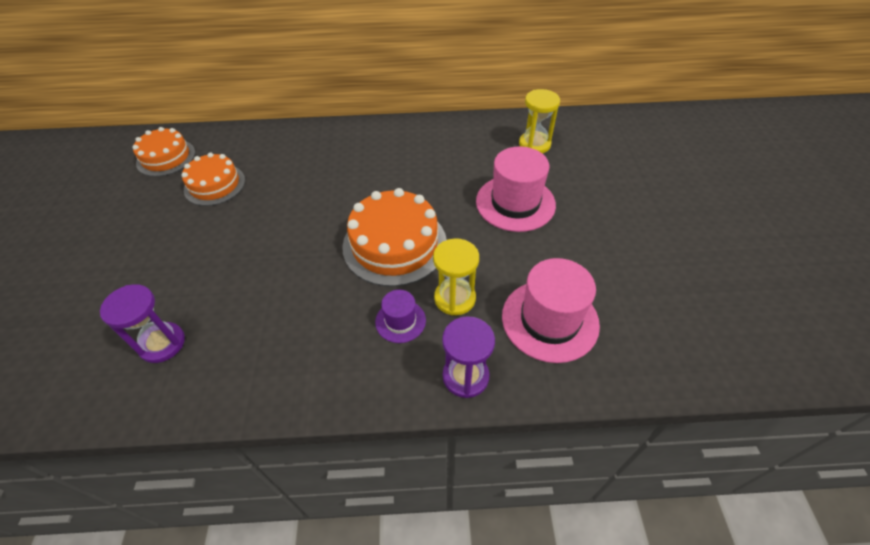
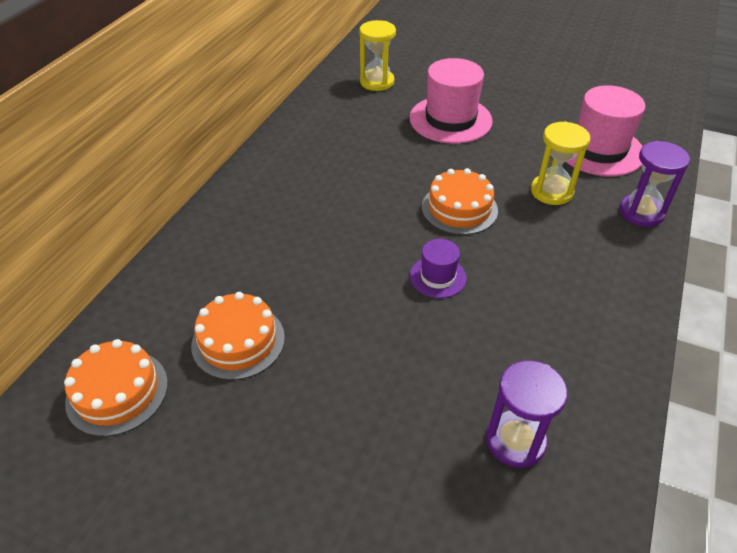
camera: 65 degrees left, 5 degrees down
(394, 244) = (459, 208): orange cake -> orange cake, size x0.64
(400, 321) = (564, 233): purple hat -> purple hat (437, 277)

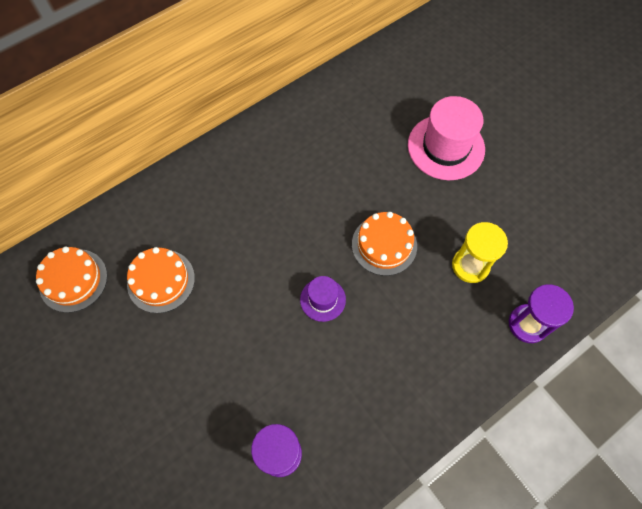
camera: 30 degrees right, 20 degrees up
(377, 82) = (414, 74): yellow hourglass -> none
(599, 149) = (548, 242): pink hat -> none

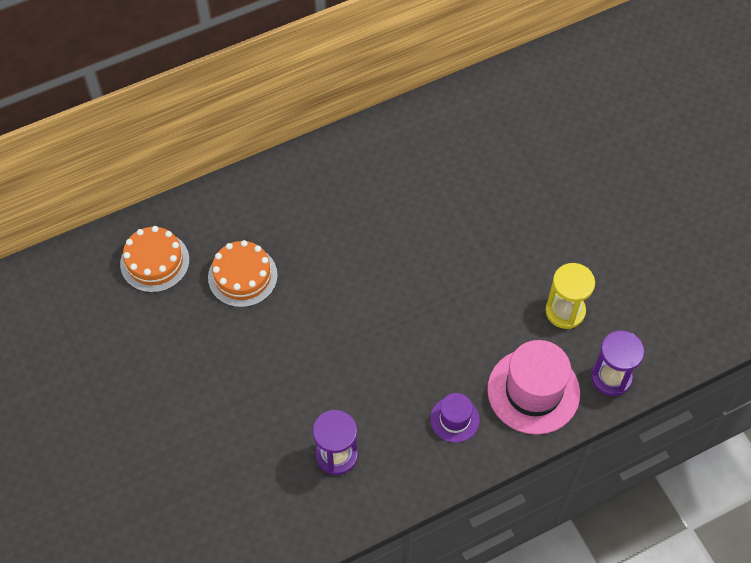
camera: 10 degrees right, 5 degrees down
(322, 299) = (404, 320): purple hat -> purple hat (454, 419)
(384, 245) = (478, 276): orange cake -> none
(446, 147) = (567, 185): pink hat -> pink hat (533, 391)

